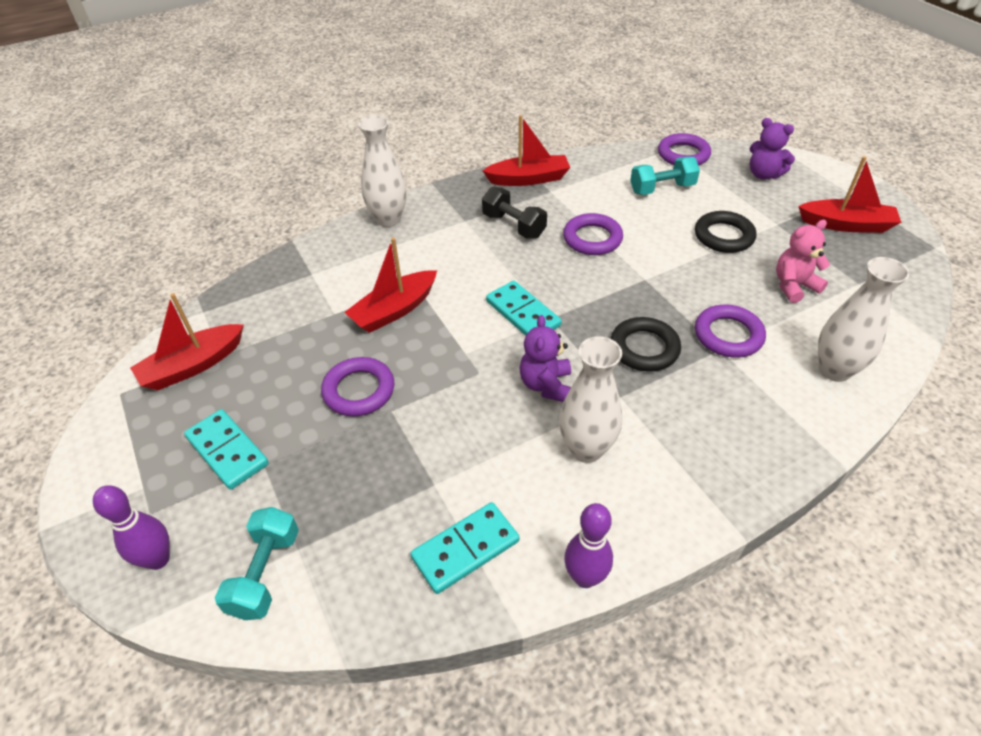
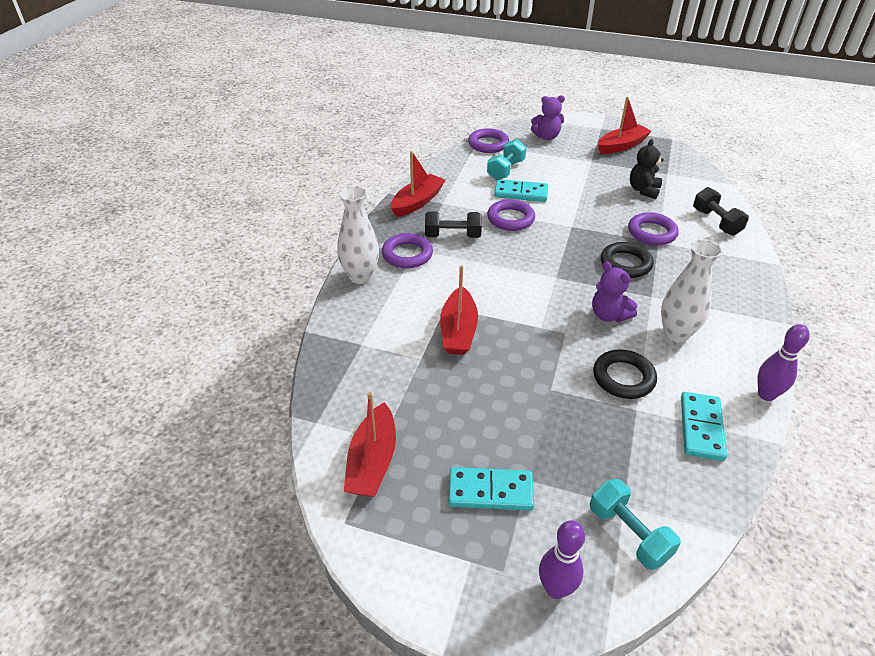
camera: 45 degrees left, 5 degrees down
(359, 390) = (514, 392): purple ring -> purple ring (407, 254)
(523, 313) = (537, 284): turquoise domino -> turquoise domino (521, 193)
(723, 236) = (576, 181): black ring -> black ring (623, 378)
(794, 286) = (643, 190): pink teddy bear -> black teddy bear
(834, 370) = (716, 222): white vase -> black dumbbell

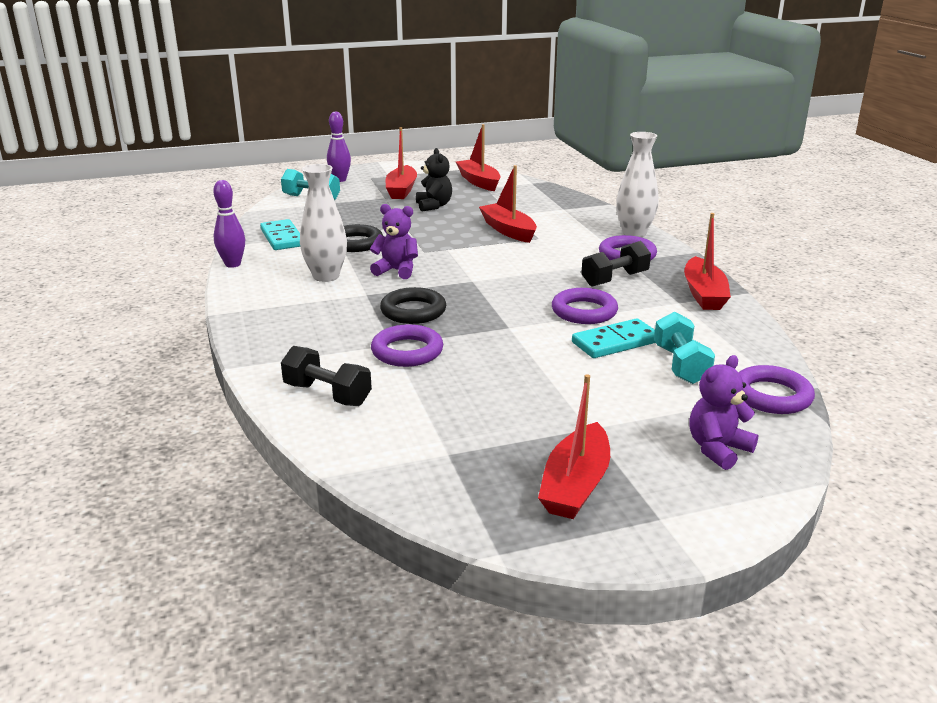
camera: 145 degrees right, 15 degrees down
(490, 491) = (401, 190): turquoise domino -> red boat
(643, 190) = (462, 406): black teddy bear -> black teddy bear (434, 206)

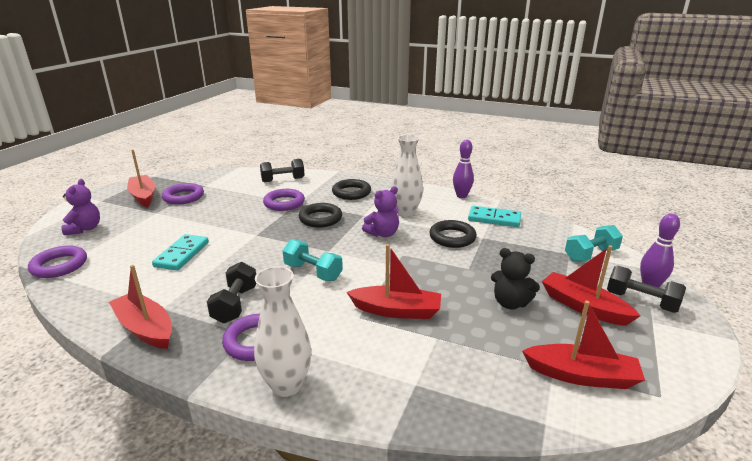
camera: 130 degrees right, 0 degrees up
(307, 324) = (351, 193): none -> black ring
(367, 180) = (641, 301): none -> black dumbbell
(584, 311) = (225, 265): purple ring -> purple ring (183, 197)
(680, 365) = (128, 259): turquoise dumbbell -> turquoise dumbbell (313, 272)

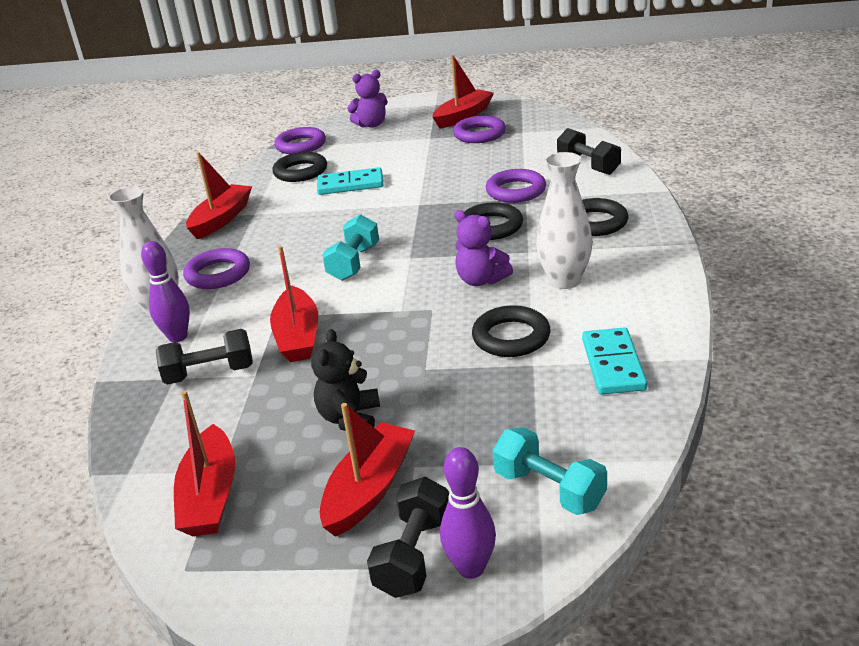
camera: 75 degrees right, 5 degrees up
(116, 273) = (300, 172): none -> black ring
(235, 304) = (273, 243): black dumbbell -> black dumbbell (210, 373)
(461, 196) = (681, 315): purple bowling pin -> purple bowling pin (177, 337)

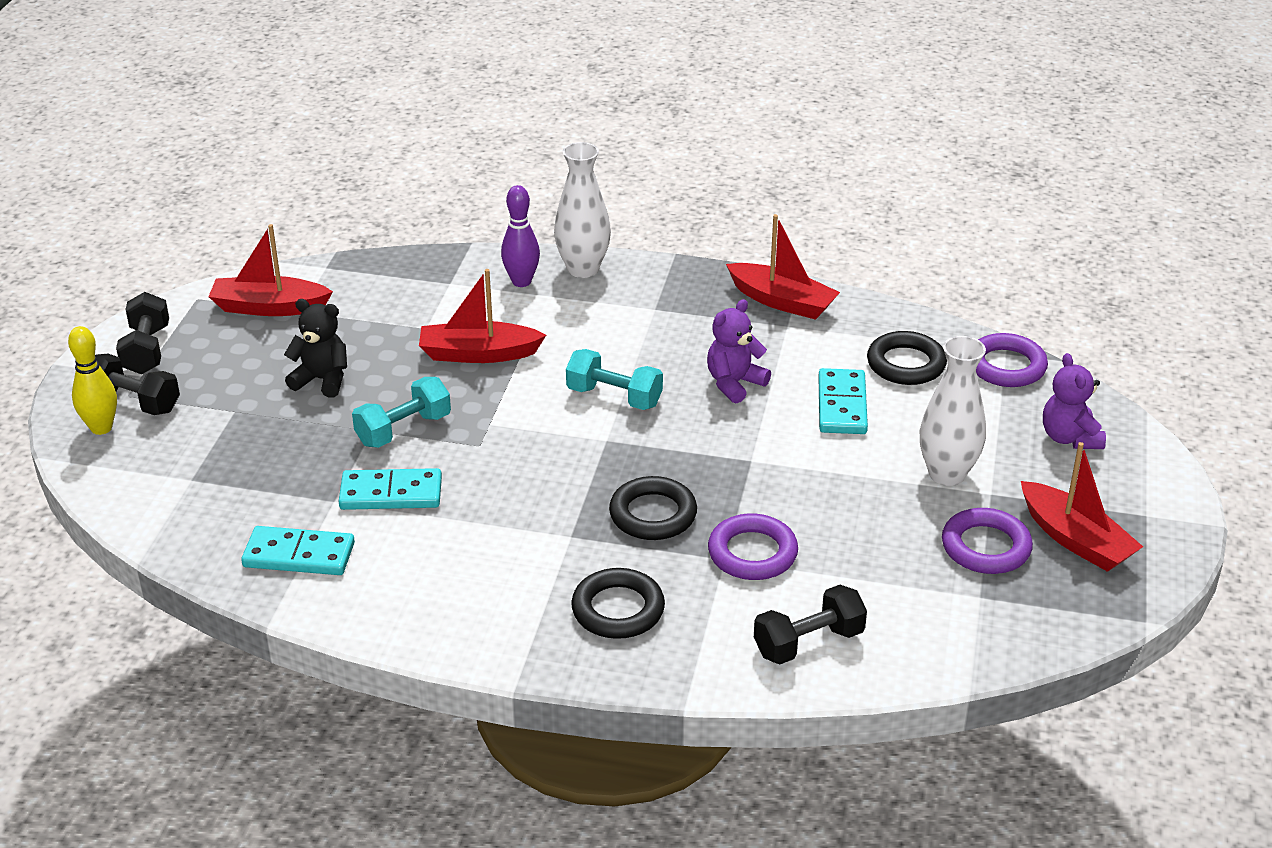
camera: 95 degrees right, 5 degrees up
(210, 373) = (444, 302): black dumbbell -> black dumbbell (146, 350)
(218, 274) = (640, 302): purple ring -> none
(369, 489) = (222, 385): red boat -> none
(471, 568) = (101, 428): purple bowling pin -> yellow bowling pin
(481, 280) = (521, 488): purple teddy bear -> purple teddy bear (734, 383)
(511, 337) = (391, 493): black ring -> turquoise domino
(549, 489) = (154, 480): turquoise dumbbell -> turquoise dumbbell (403, 430)
(564, 281) = (483, 553): white vase -> white vase (947, 474)

